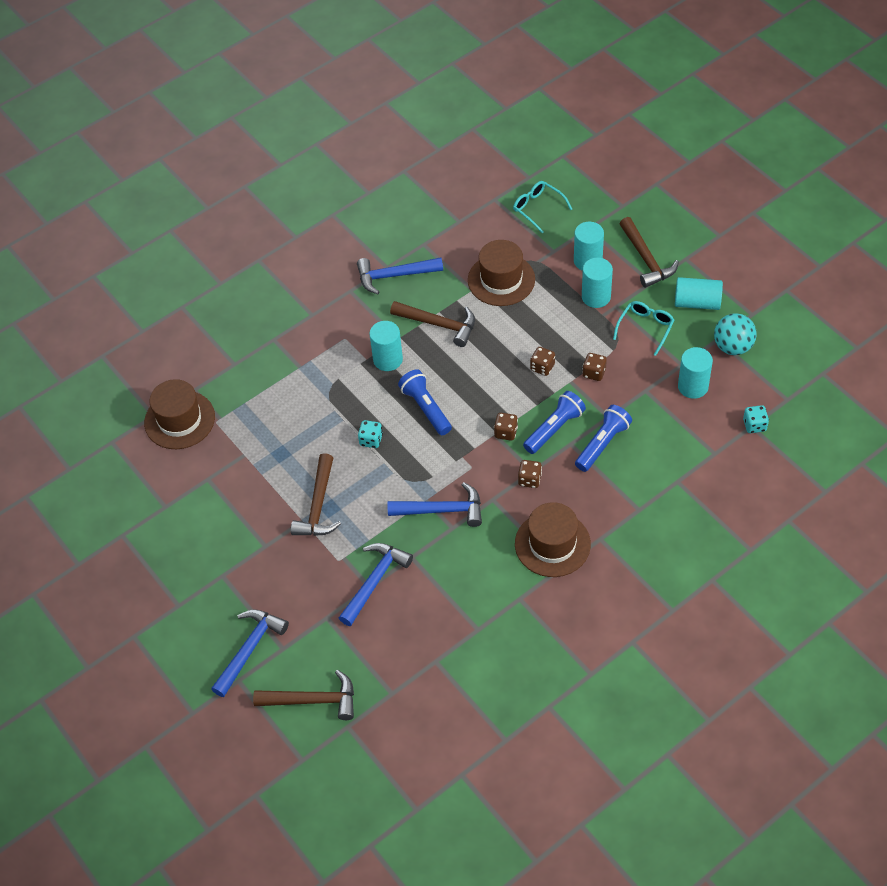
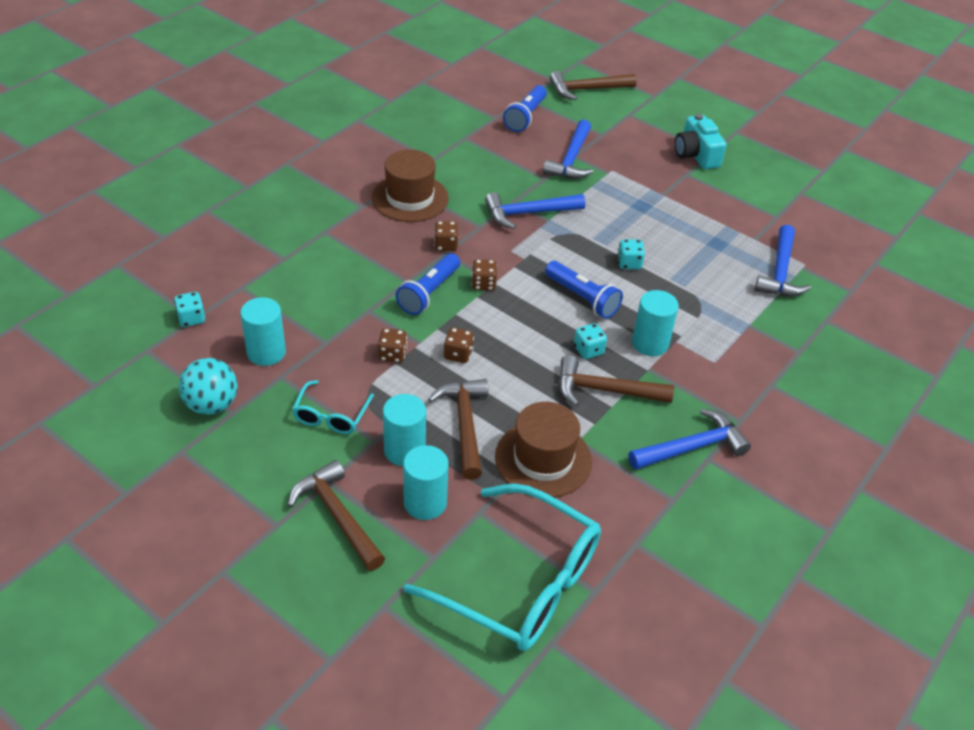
camera: 160 degrees right, 10 degrees down
(179, 420) = (844, 261): brown hat -> none
(241, 573) = (696, 155): none -> turquoise camera
(249, 649) = (657, 112): blue hammer -> blue hammer (780, 272)
(318, 506) = (653, 206): brown hammer -> brown hammer (464, 425)
(439, 359) = (588, 350): none -> turquoise dice
(538, 208) = (521, 583): turquoise glasses -> turquoise glasses, size x2.10
(602, 444) = (371, 284): blue flashlight -> blue flashlight (525, 117)
(697, 302) = (260, 459): turquoise cylinder -> none

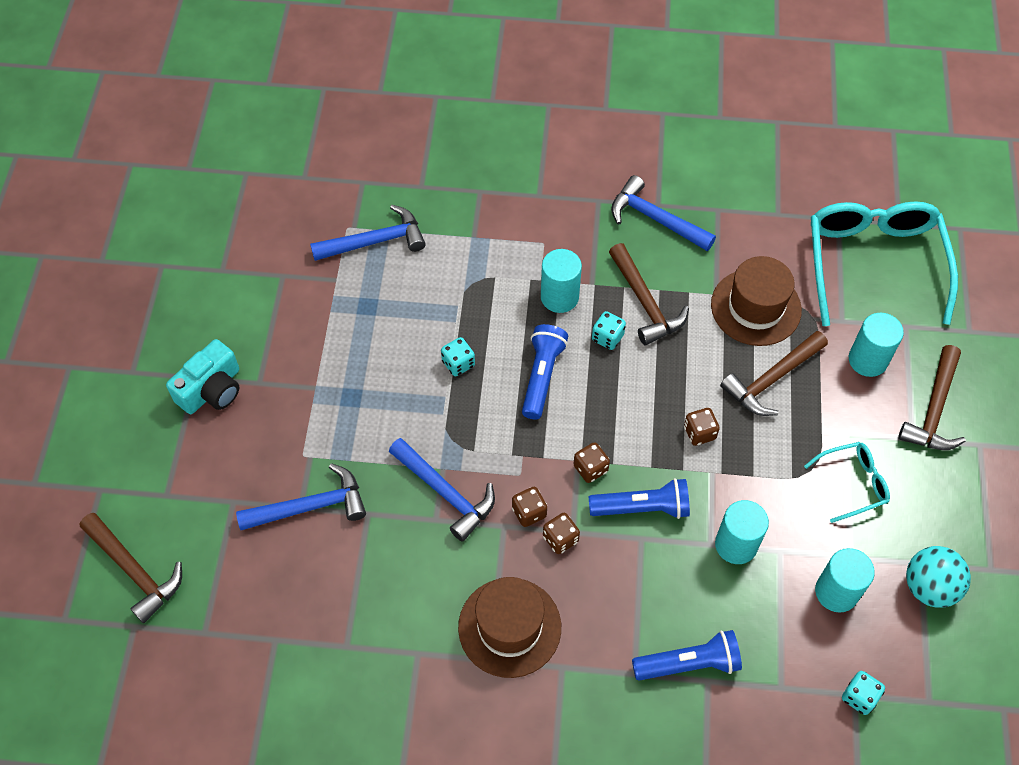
camera: 120 degrees left, 15 degrees up
(392, 355) = (746, 484): brown dice -> brown dice (529, 512)
(404, 450) = (835, 405): turquoise cylinder -> turquoise cylinder (736, 545)
(525, 117) = (251, 605): blue flashlight -> blue flashlight (689, 664)

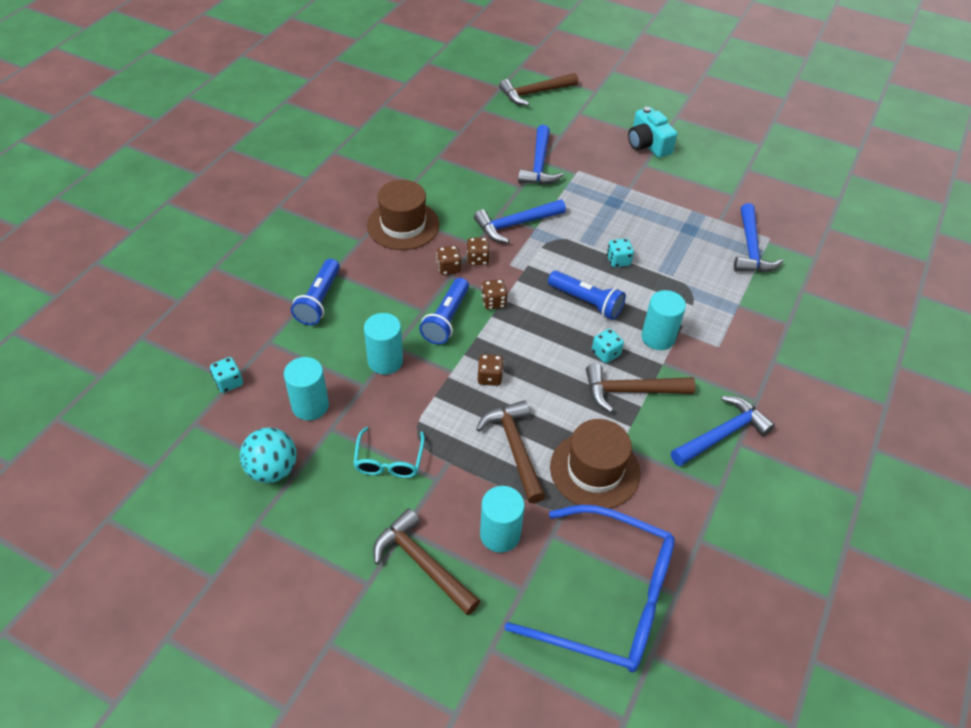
camera: 110 degrees right, 10 degrees down
(873, 263) = (608, 599): turquoise glasses -> blue glasses

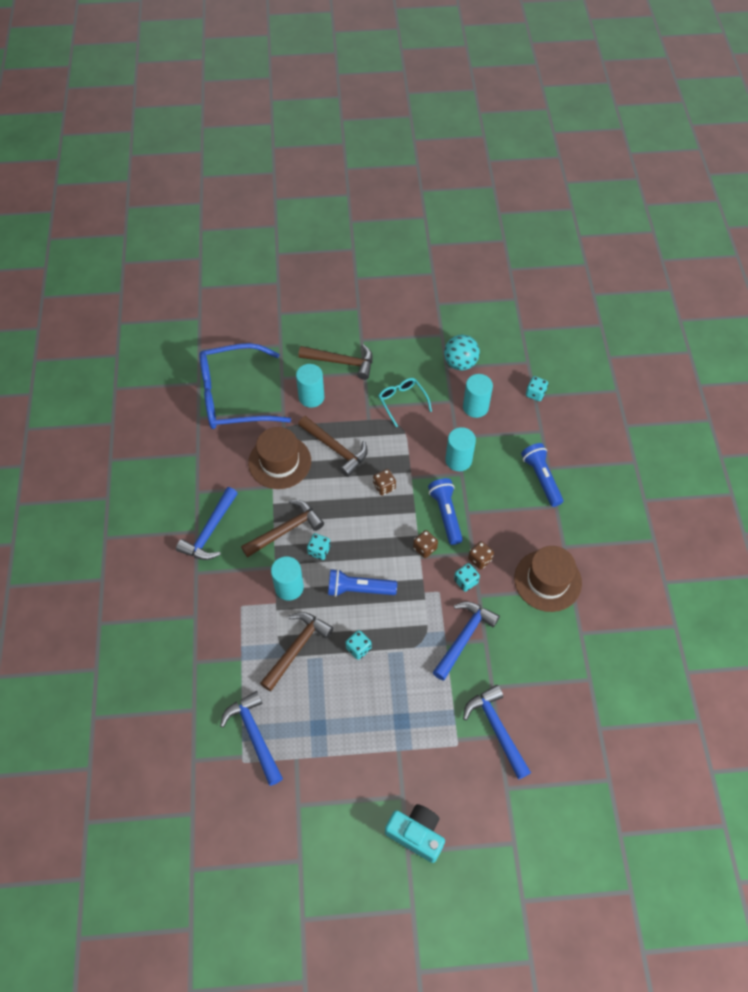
camera: 150 degrees right, 10 degrees up
(478, 259) = (465, 581): brown dice -> turquoise dice
(535, 93) = (579, 847): brown hammer -> brown hammer (296, 648)

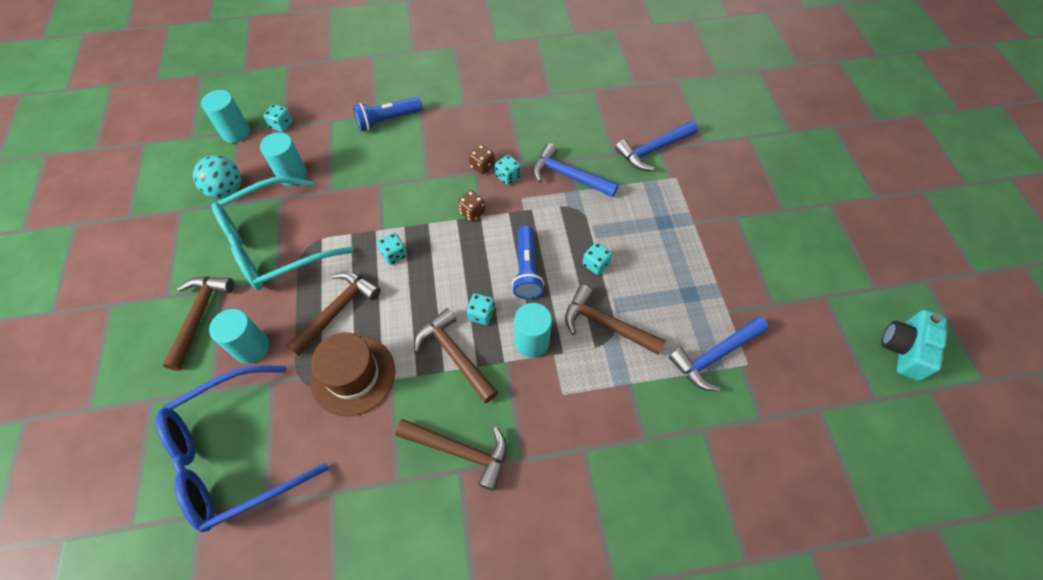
camera: 95 degrees left, 0 degrees up
(210, 531) = (460, 451): blue hammer -> brown hammer
(234, 396) = (234, 454): blue glasses -> blue glasses turned 75 degrees clockwise
(384, 487) = (394, 255): brown dice -> turquoise dice
(402, 402) = (274, 244): turquoise glasses -> turquoise glasses, size x2.10
(416, 834) = (766, 204): turquoise camera -> turquoise camera (904, 349)
(446, 514) = (430, 196): blue flashlight -> none
(458, 460) = (361, 187): turquoise cylinder -> turquoise cylinder (236, 132)
(547, 580) = (501, 116): brown hat -> none

